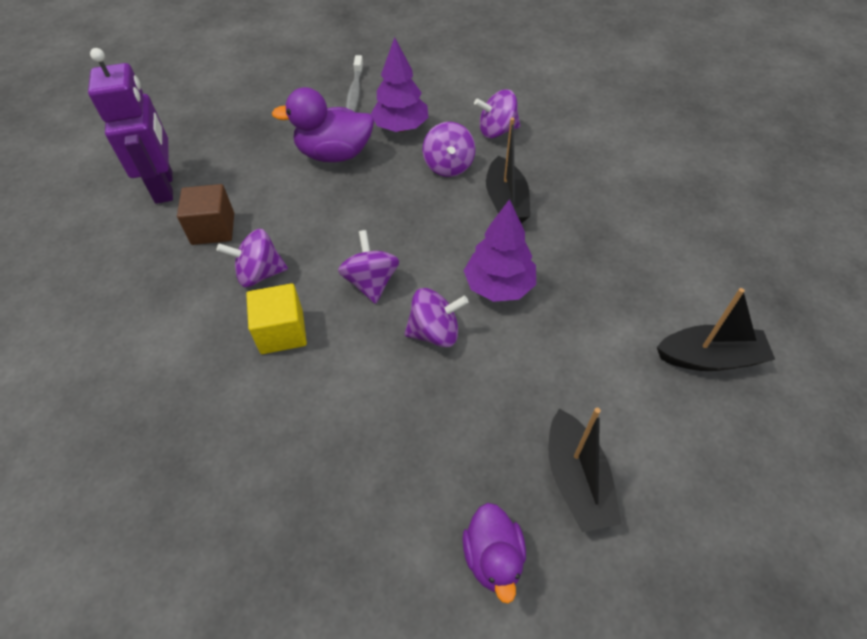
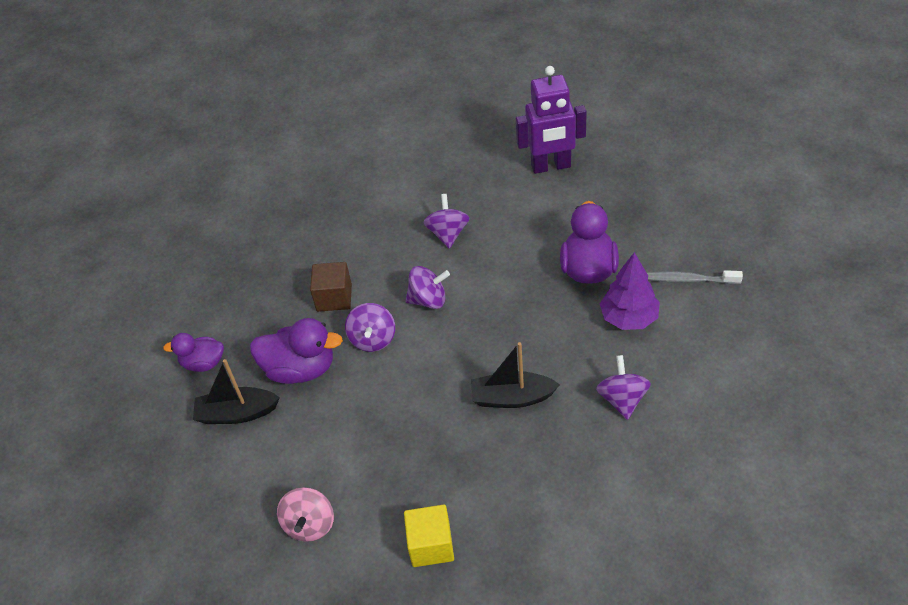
camera: 100 degrees right, 5 degrees down
(213, 229) = (499, 201): brown cube -> brown cube (334, 298)
(282, 332) = (391, 252): yellow cube -> yellow cube (431, 545)
(448, 166) = (567, 355): purple spinning top -> none
(490, 409) = (300, 369): none -> purple duck
(499, 286) = (411, 384): purple tree -> none
(709, 358) = (310, 525): black boat -> pink spinning top

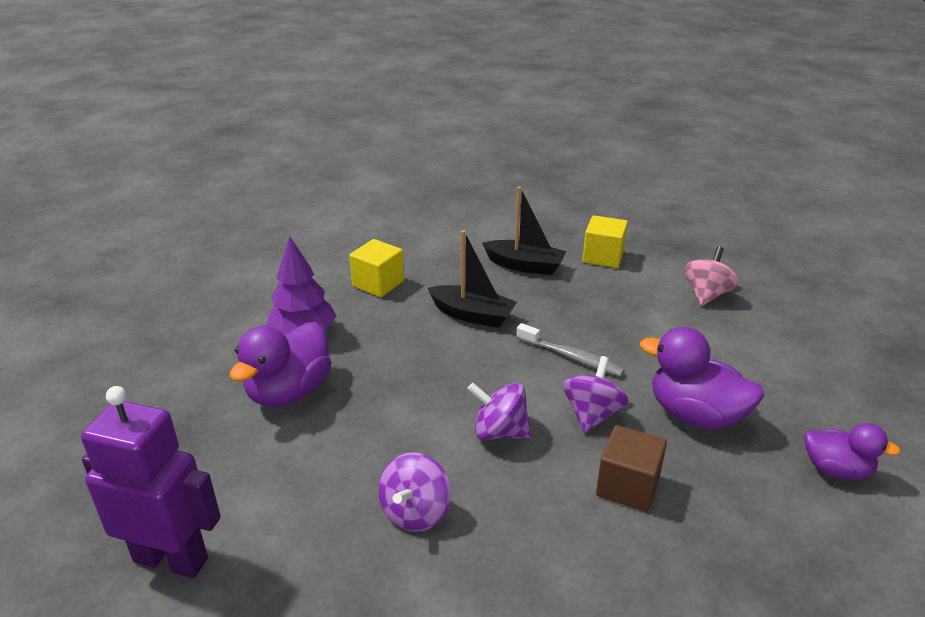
camera: 160 degrees left, 15 degrees down
(237, 413) = (782, 398): black boat -> black boat (525, 265)
(622, 399) = (378, 284): purple spinning top -> yellow cube
(689, 280) = (207, 342): grey toothbrush -> grey toothbrush (571, 357)

